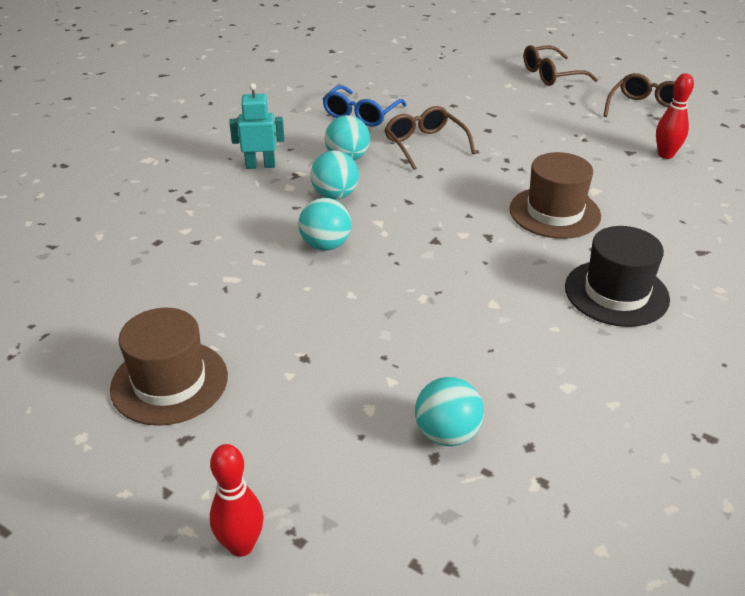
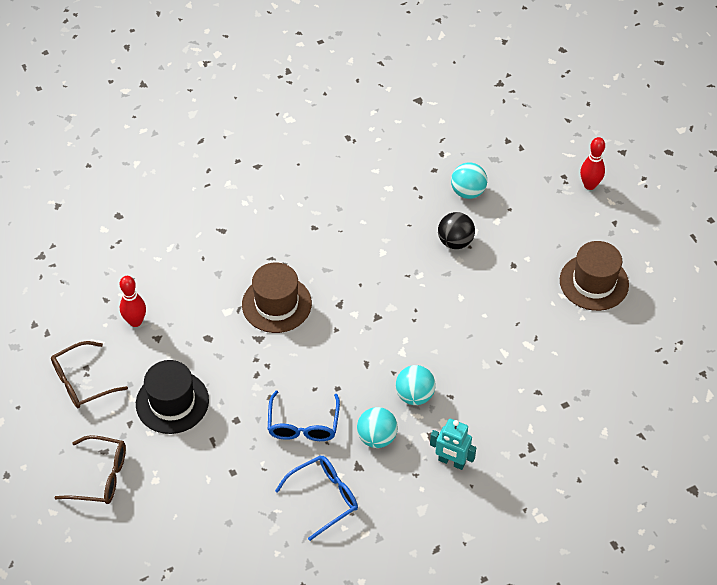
camera: 150 degrees left, 15 degrees up
(325, 245) = (452, 346): turquoise ball -> none
(409, 354) = (455, 241): none -> black ball
(425, 145) = (303, 424): brown glasses -> blue glasses
(616, 293) = (305, 227): black hat -> black hat (172, 402)

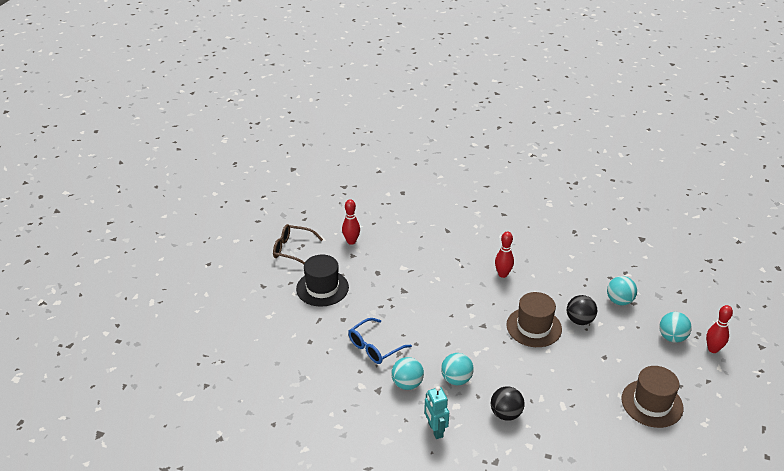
camera: 45 degrees right, 15 degrees down
(100, 476) = (246, 295): brown glasses -> none
(276, 304) = (433, 281): brown hat -> brown hat (534, 327)
(324, 497) = (340, 390): blue glasses -> none
(334, 243) = (503, 274): none -> red bowling pin
(492, 394) = (506, 414): none -> black ball
(547, 198) = (672, 337): none -> turquoise ball

